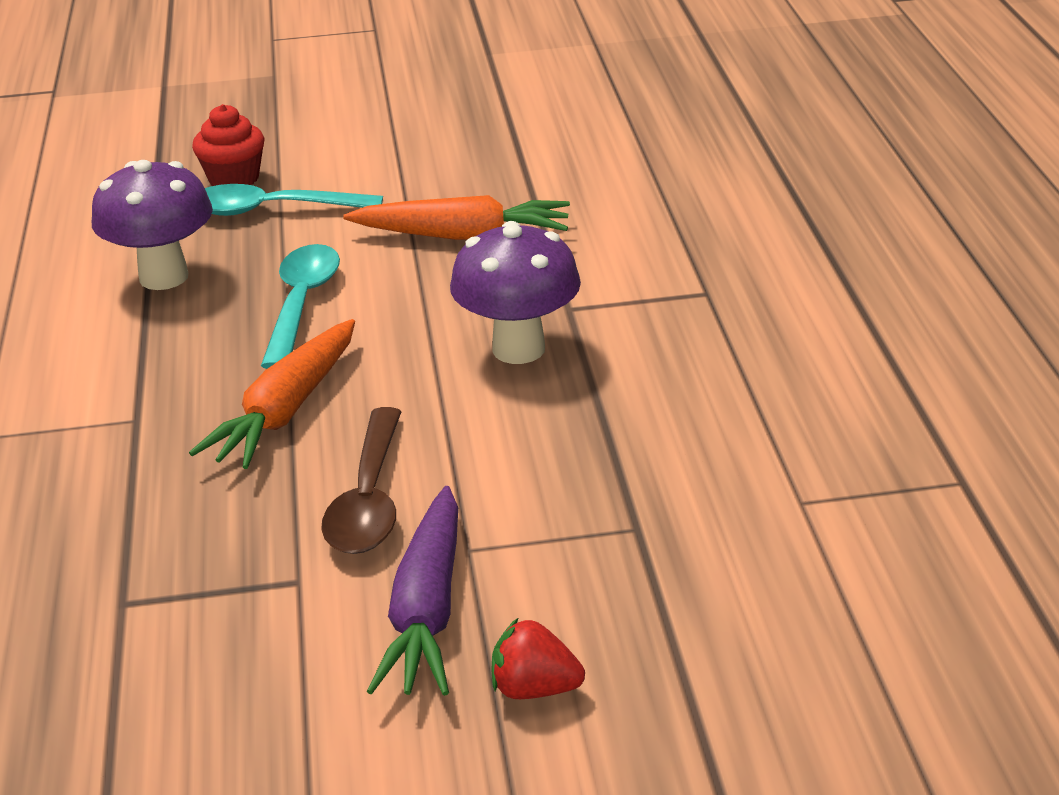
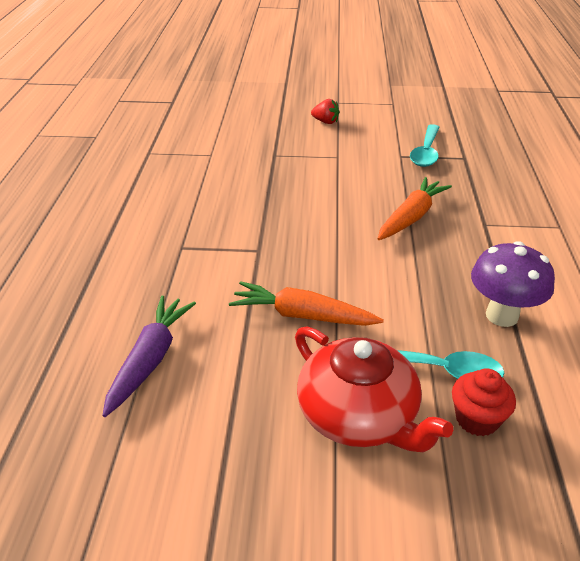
camera: 170 degrees left, 5 degrees up
(301, 304) = (408, 278): turquoise spoon -> turquoise spoon (426, 152)
(369, 500) = (373, 176): brown spoon -> none
(371, 163) = (359, 415): none -> red teapot
(427, 611) = (355, 142): purple carrot -> purple carrot (150, 359)
(518, 349) = (293, 230): purple mushroom -> none

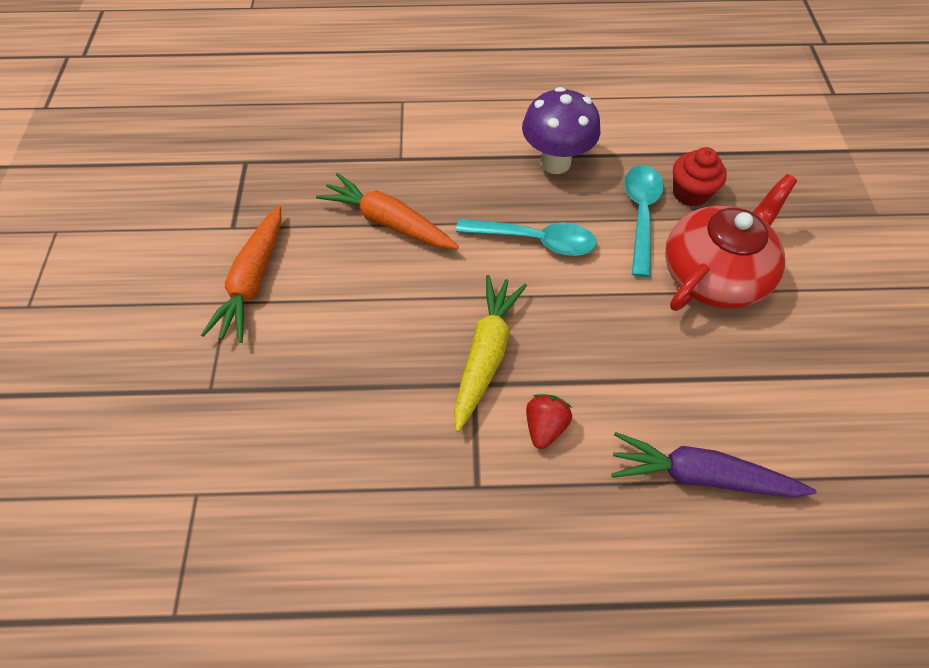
camera: 95 degrees left, 20 degrees up
(283, 257) = (486, 354): none -> yellow carrot
(302, 315) = (590, 326): orange carrot -> orange carrot (253, 281)
(325, 122) = (102, 322): red strawberry -> red strawberry (545, 426)
(426, 152) = (226, 199): turquoise spoon -> turquoise spoon (535, 240)

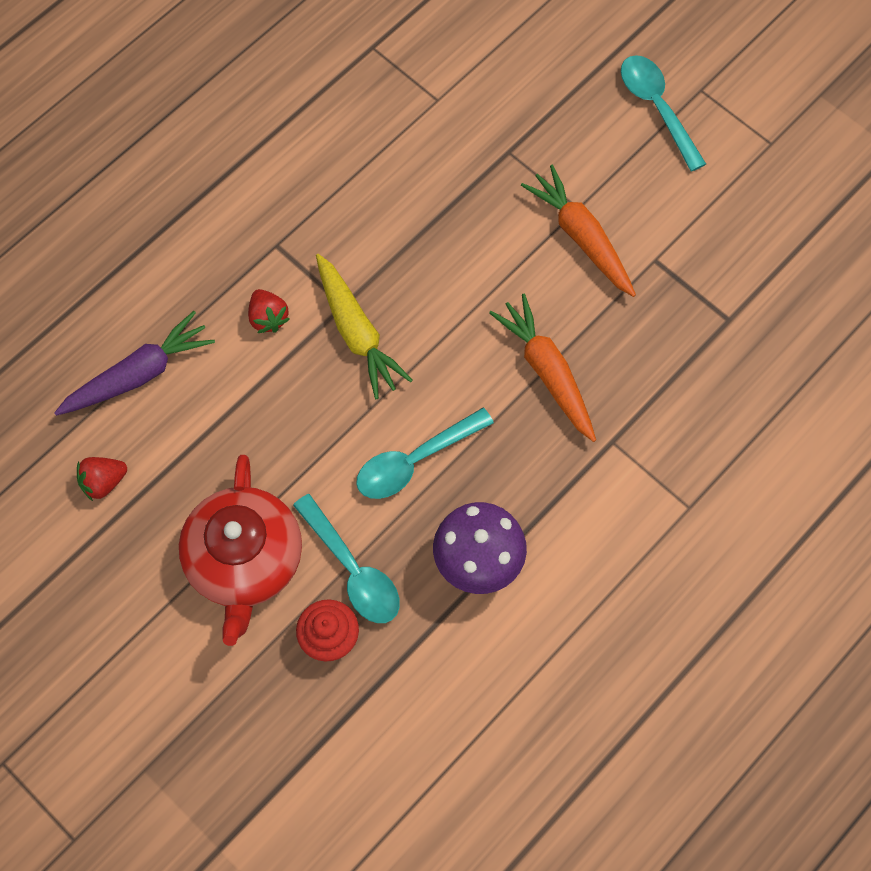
camera: 135 degrees right, 10 degrees up
(72, 321) = (656, 108): none -> turquoise spoon
(388, 222) = (547, 371): orange carrot -> orange carrot turned 105 degrees counterclockwise
(795, 410) = (104, 482): none -> red strawberry

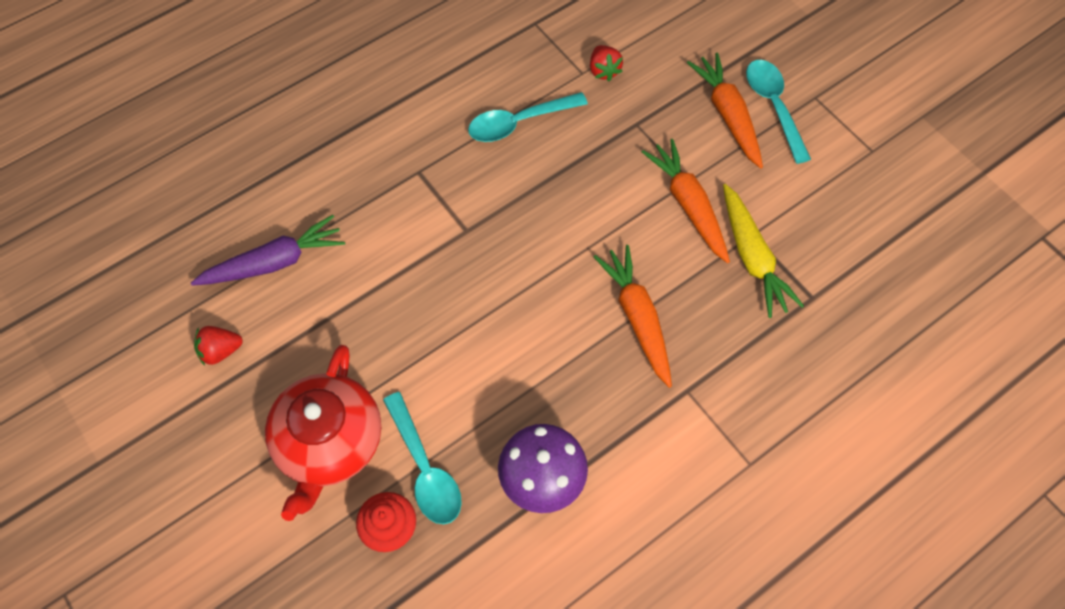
camera: 10 degrees right, 5 degrees down
(268, 318) = (398, 232): red strawberry -> red strawberry (603, 71)
(357, 333) = (473, 256): yellow carrot -> yellow carrot (752, 257)
(415, 461) = (502, 378): turquoise spoon -> turquoise spoon (519, 123)
(607, 125) = (727, 115): none -> orange carrot

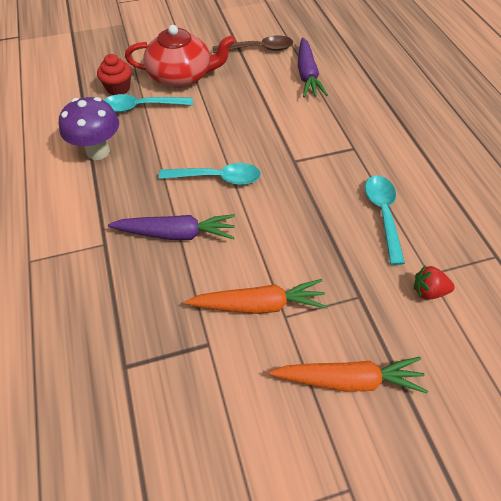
camera: 110 degrees right, 10 degrees down
(220, 351) = (258, 49): red strawberry -> brown spoon
(329, 442) = (181, 76): red teapot -> red teapot turned 150 degrees clockwise
(637, 317) = (176, 234): orange carrot -> purple carrot
(752, 257) = (186, 334): yellow carrot -> none
(773, 106) = (348, 433): turquoise spoon -> turquoise spoon (217, 178)

